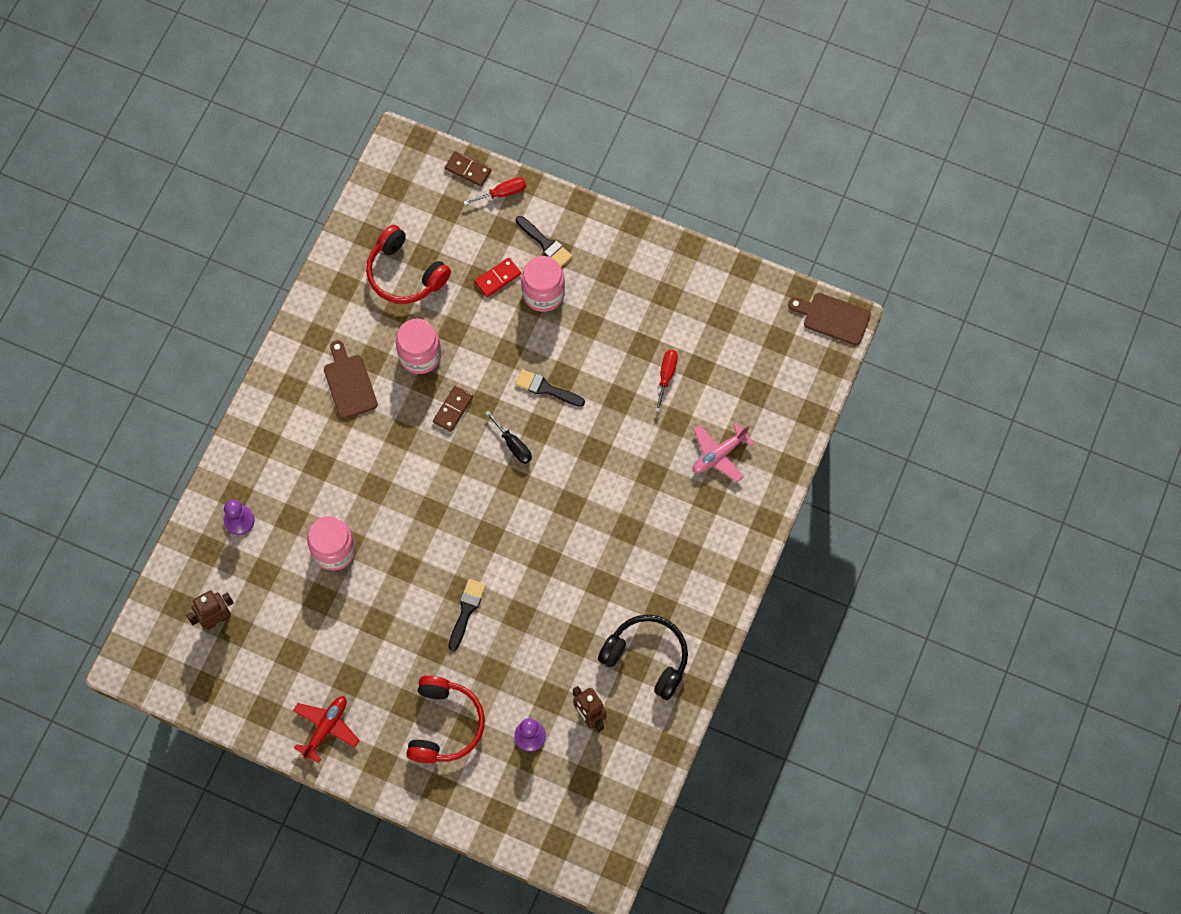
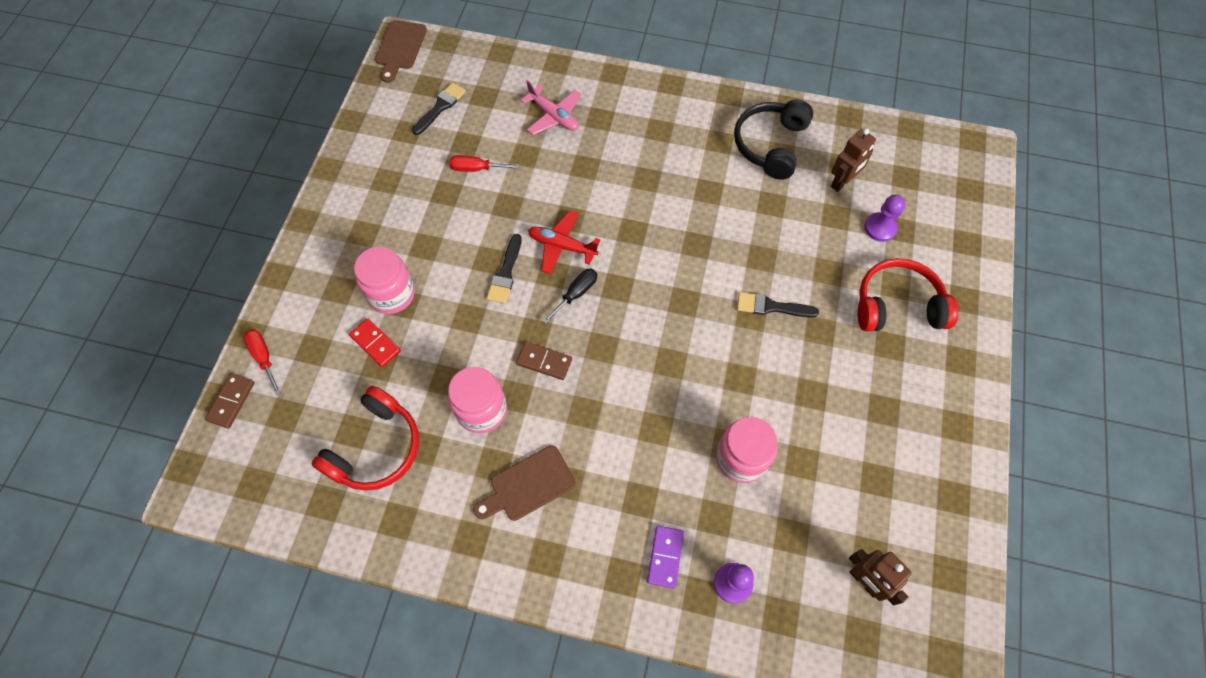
camera: 100 degrees left, 5 degrees down
(270, 475) = (665, 557): none -> purple domino
(326, 728) = (945, 423): red plane -> red plane (562, 246)
(545, 243) = (329, 302): black brush -> black brush (440, 107)

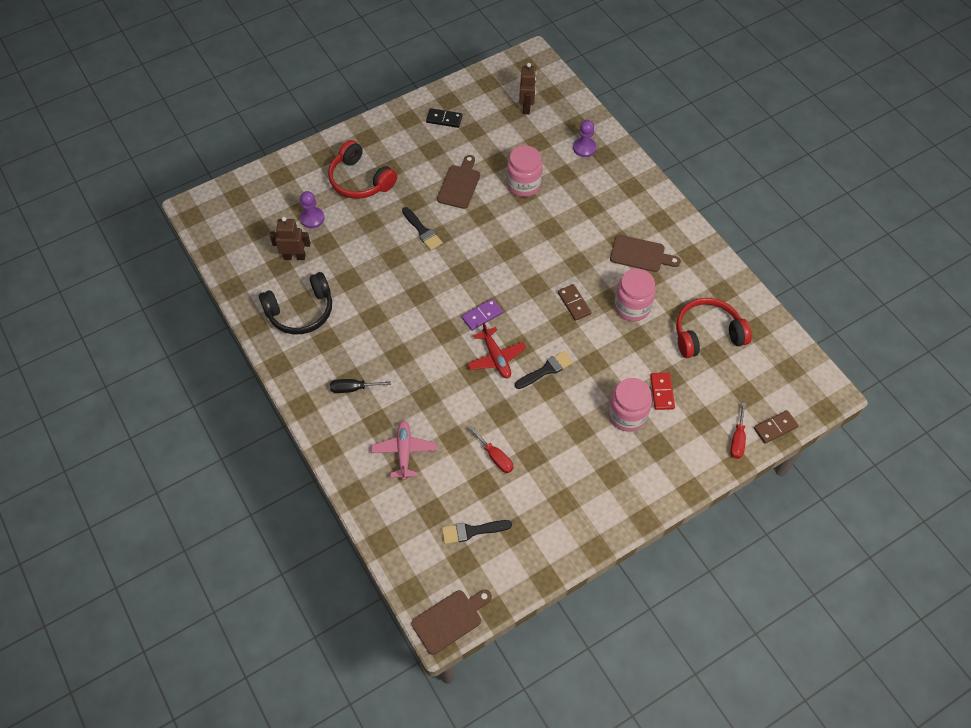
camera: 135 degrees left, 5 degrees down
(576, 294) = (518, 324): black screwdriver -> black screwdriver (353, 388)
(665, 557) = (604, 179): purple domino -> purple domino (482, 315)
(803, 393) = (459, 184): none -> brown cutting board
(924, 464) = (444, 119): none -> black domino

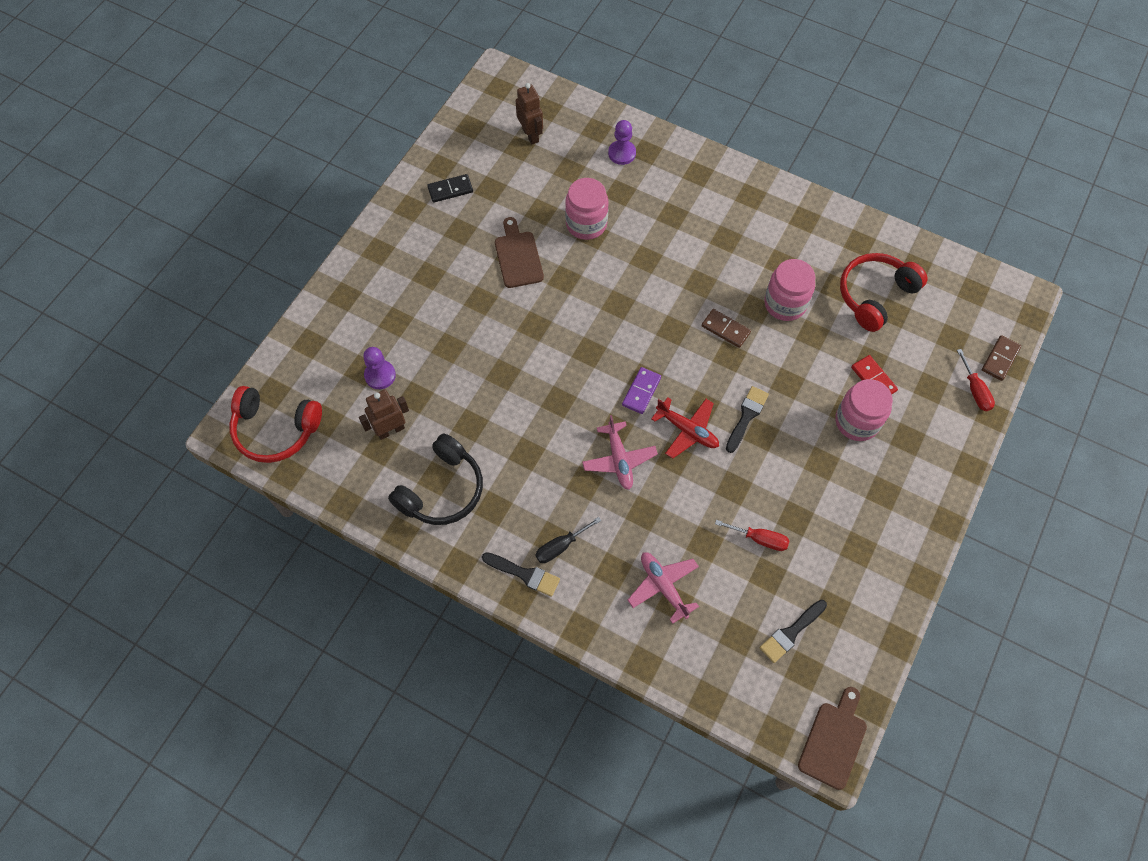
camera: 30 degrees left, 5 degrees up
(360, 180) = (404, 304): red headphones -> red headphones (275, 430)
(422, 230) = (513, 328): black brush -> black brush (524, 574)
(433, 352) = (619, 459): none -> pink plane
(640, 254) = (755, 243): brown cutting board -> none

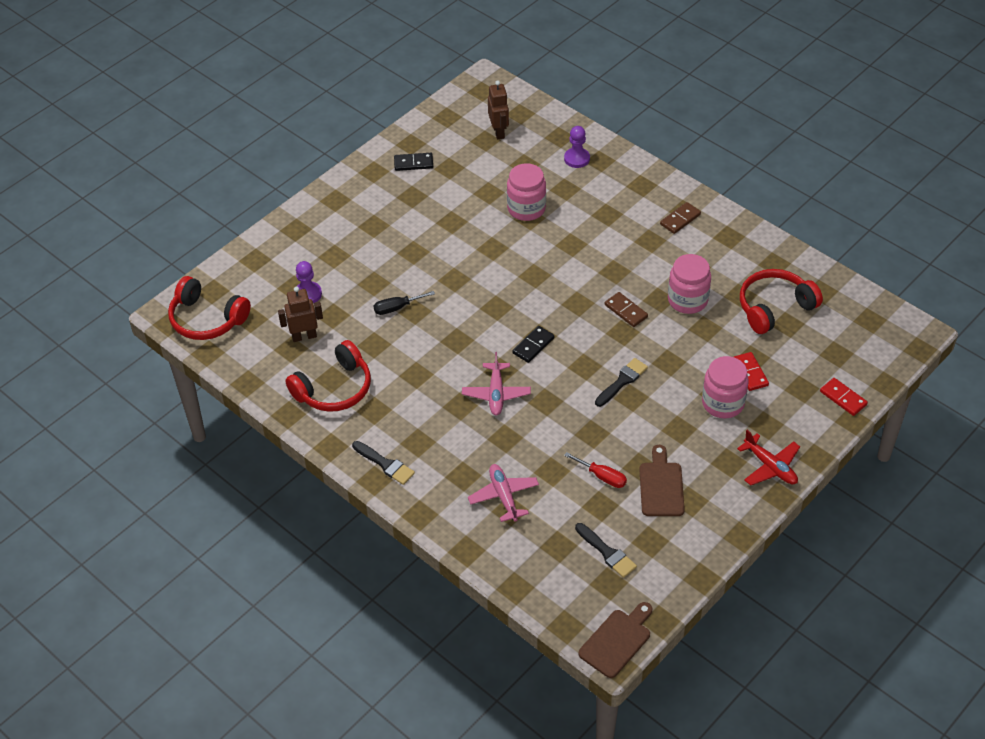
camera: 15 degrees right, 15 degrees down
(442, 490) = (334, 388): black headphones -> red headphones
(518, 256) = (457, 224): brown cutting board -> brown cutting board (661, 486)
(560, 546) = (423, 449): black screwdriver -> black screwdriver (397, 308)
(641, 391) = (533, 345): purple domino -> black domino
(687, 430) = (564, 382): red plane -> red plane (770, 466)
(791, 632) = (607, 552): black brush -> black brush turned 105 degrees counterclockwise
(975, 390) = (843, 398): red screwdriver -> red domino
(1000, 359) = (876, 377): brown domino -> brown domino (680, 219)

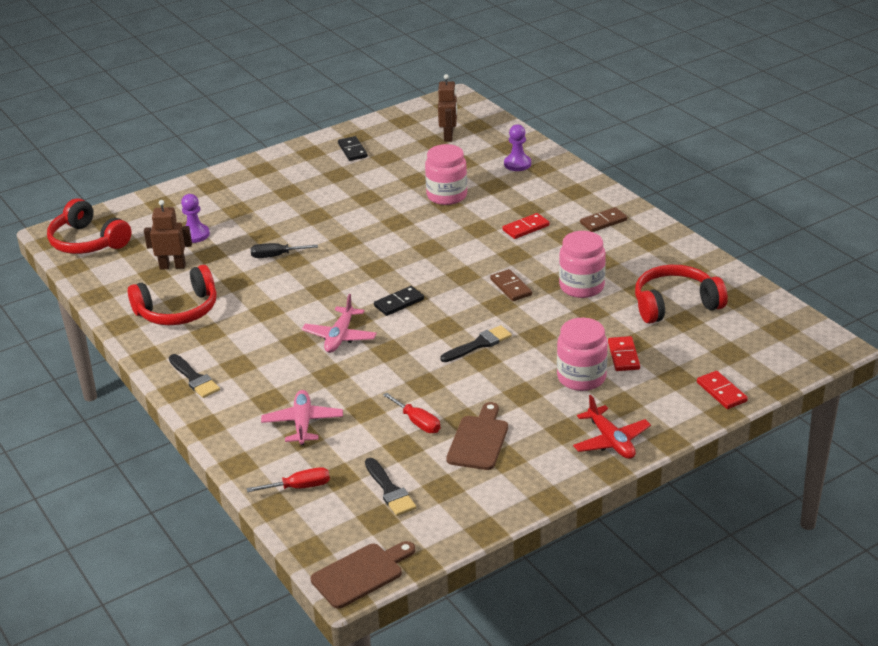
camera: 15 degrees right, 15 degrees down
(413, 163) = (352, 150): black domino -> black domino turned 60 degrees clockwise
(530, 564) = (300, 487): none -> red screwdriver
(613, 238) = (526, 228): none -> red domino

